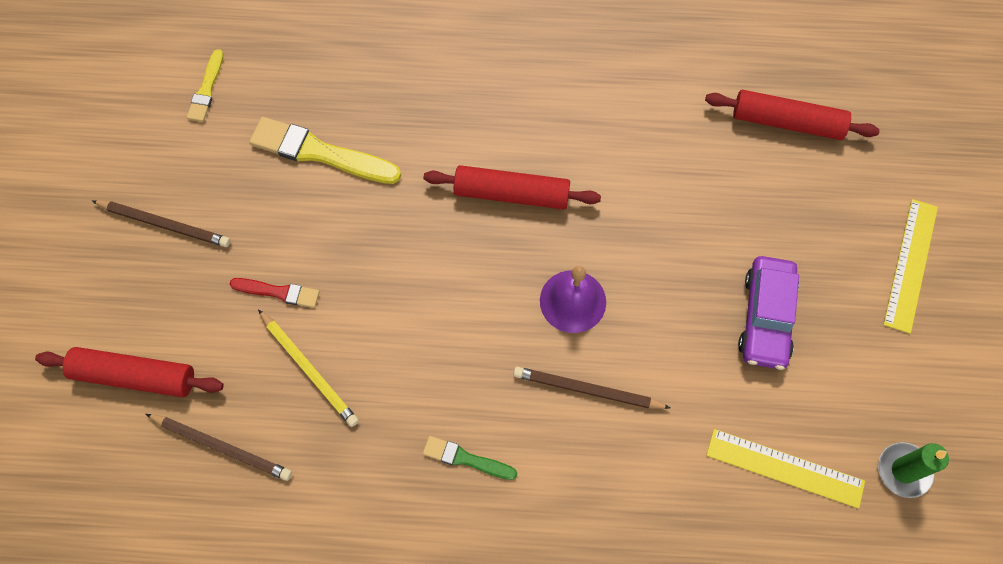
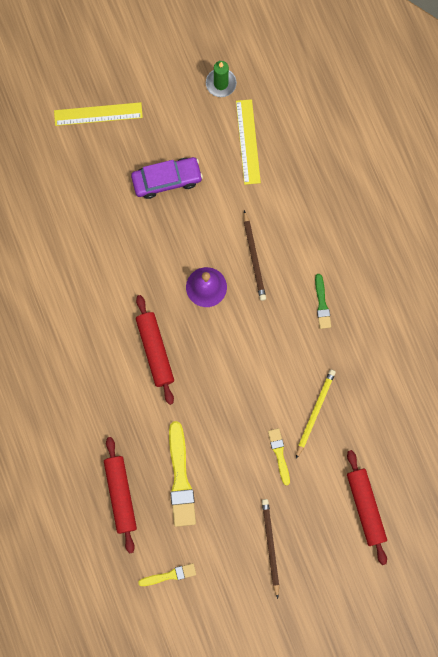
camera: 115 degrees left, 10 degrees up
(222, 446) = (379, 436): brown pencil -> none
(278, 292) = (279, 454): red brush -> yellow brush
(787, 122) = (33, 211): red rolling pin -> red rolling pin (121, 495)

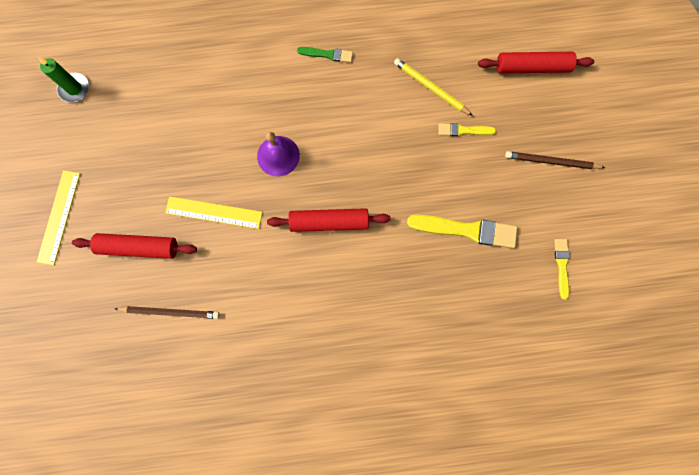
camera: 75 degrees left, 0 degrees up
(121, 495) = (469, 294): red rolling pin -> red rolling pin (139, 247)
(167, 180) = (155, 166): purple car -> none
(248, 141) = (143, 79): yellow ruler -> yellow ruler (214, 212)
(254, 257) = (262, 103): brown pencil -> brown pencil (170, 312)

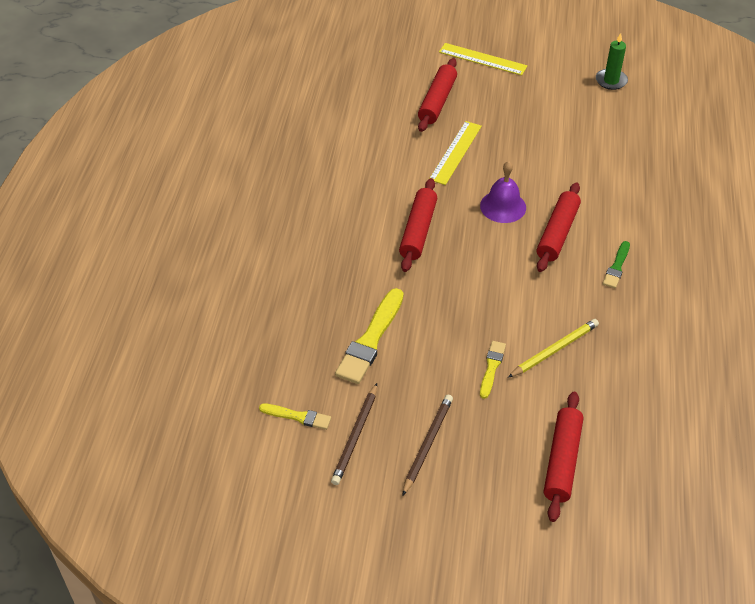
camera: 105 degrees right, 30 degrees down
(170, 312) = (370, 112): brown pencil -> brown pencil (355, 436)
(300, 105) = (557, 233): none -> red rolling pin

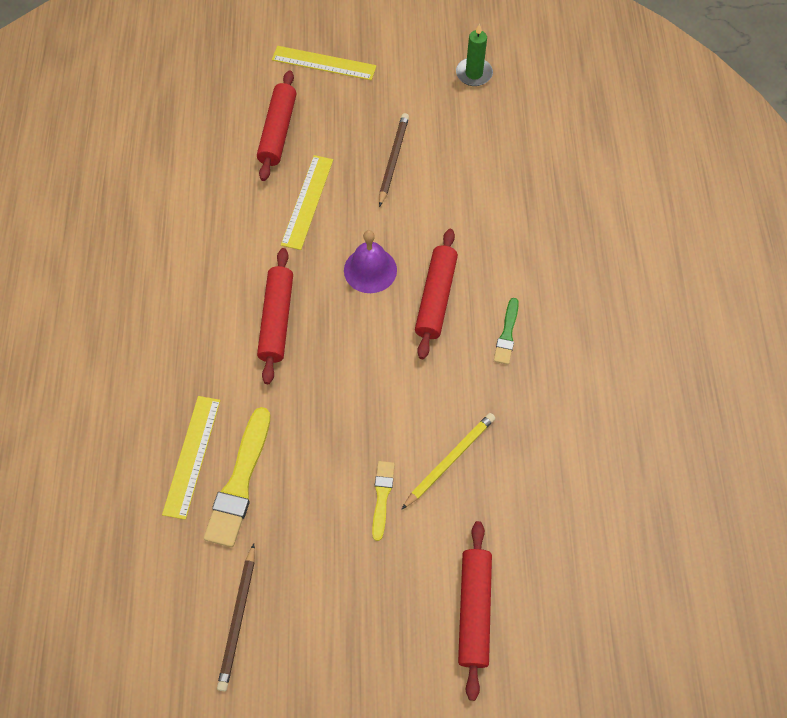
camera: 10 degrees left, 15 degrees up
(297, 416) = (168, 604): yellow brush -> none
(333, 316) = (192, 456): none -> yellow ruler
(427, 444) = (321, 615): brown pencil -> brown pencil (393, 160)

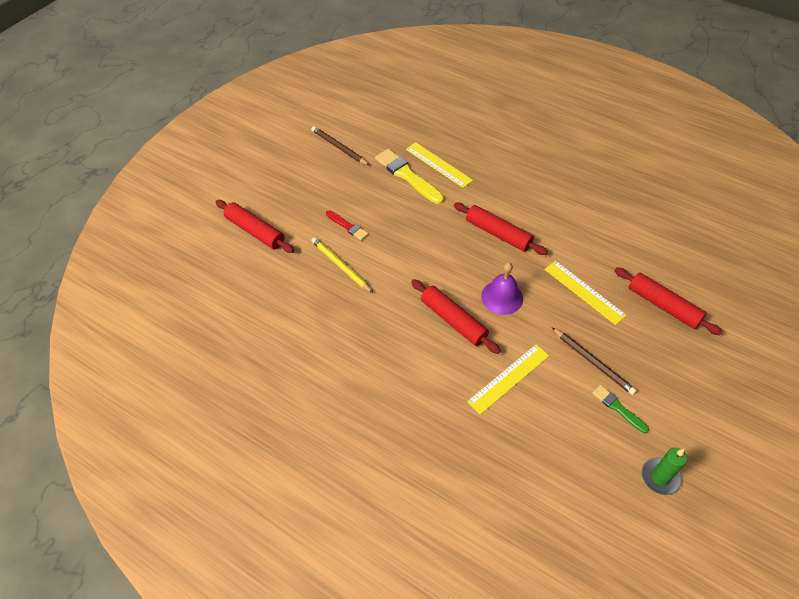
camera: 125 degrees right, 10 degrees down
(324, 63) = (727, 370): yellow ruler -> yellow ruler (508, 378)
(382, 497) = (347, 226): yellow brush -> red brush
(449, 460) = (340, 266): yellow pencil -> yellow pencil turned 150 degrees clockwise
(507, 334) = (396, 344): green brush -> green brush (618, 408)

